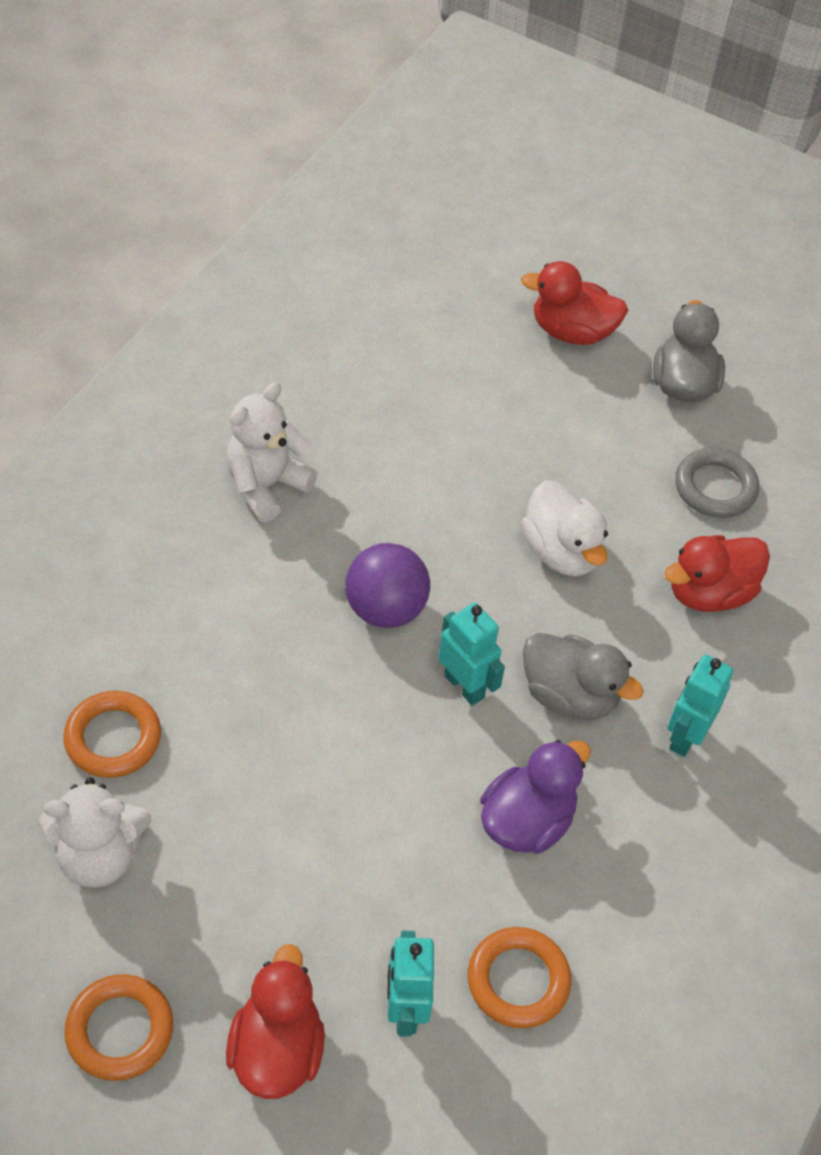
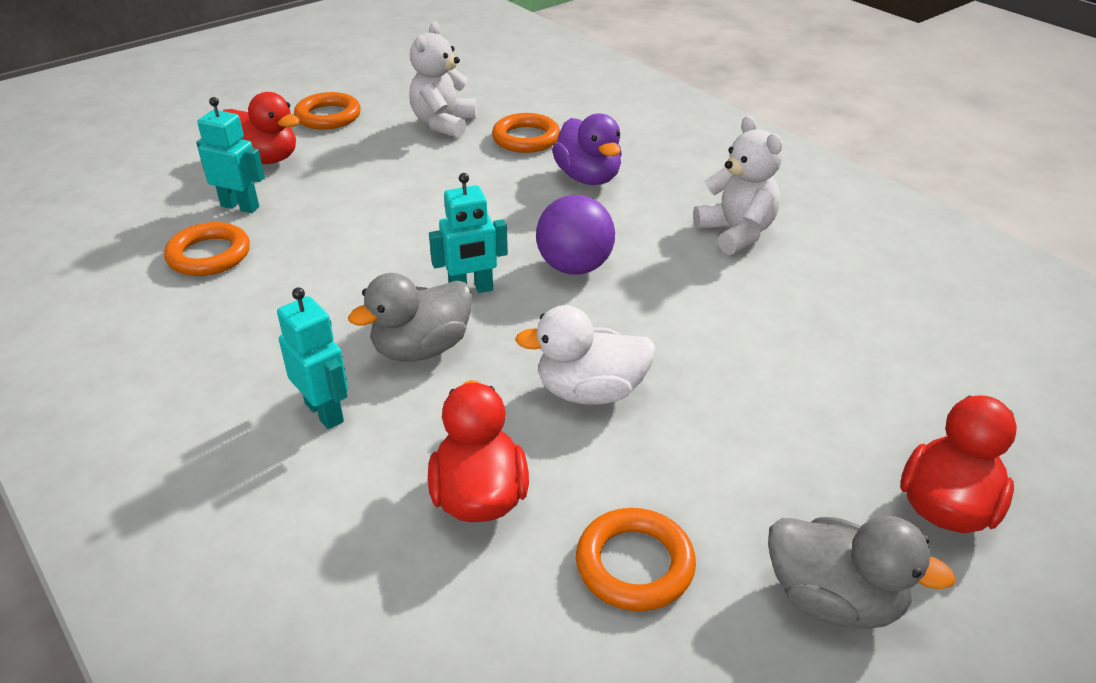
camera: 115 degrees right, 15 degrees down
(527, 821) = (324, 291): purple duck -> purple duck (588, 177)
(715, 487) = (634, 564): grey ring -> orange ring

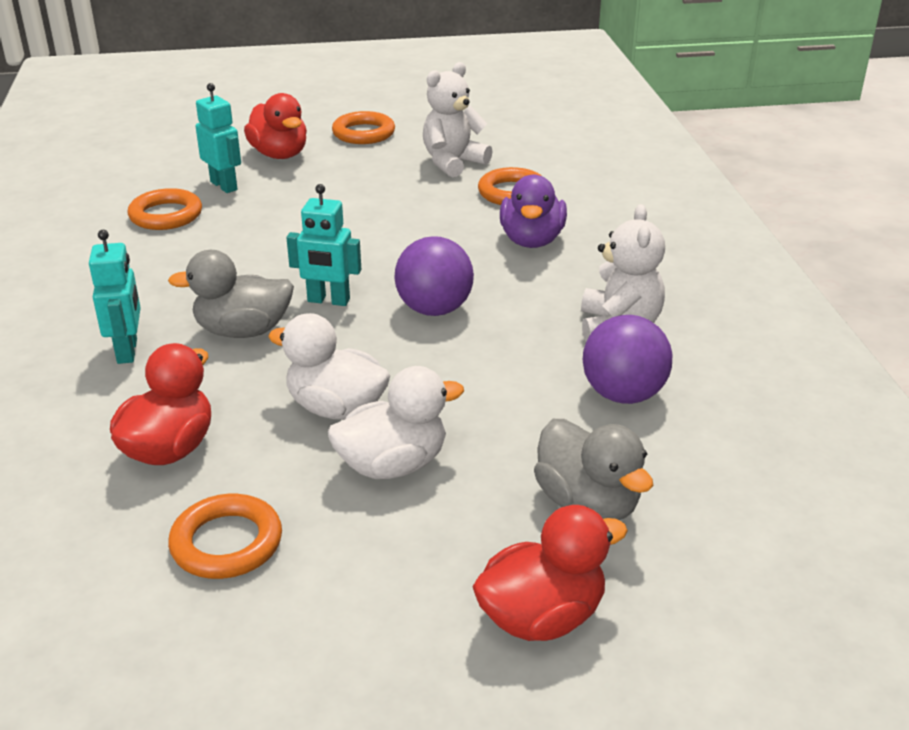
camera: 30 degrees right, 5 degrees down
(695, 425) = (393, 465): none -> white duck
(801, 290) = (623, 394): none -> purple ball
(833, 599) = (352, 638): grey duck -> grey duck (587, 504)

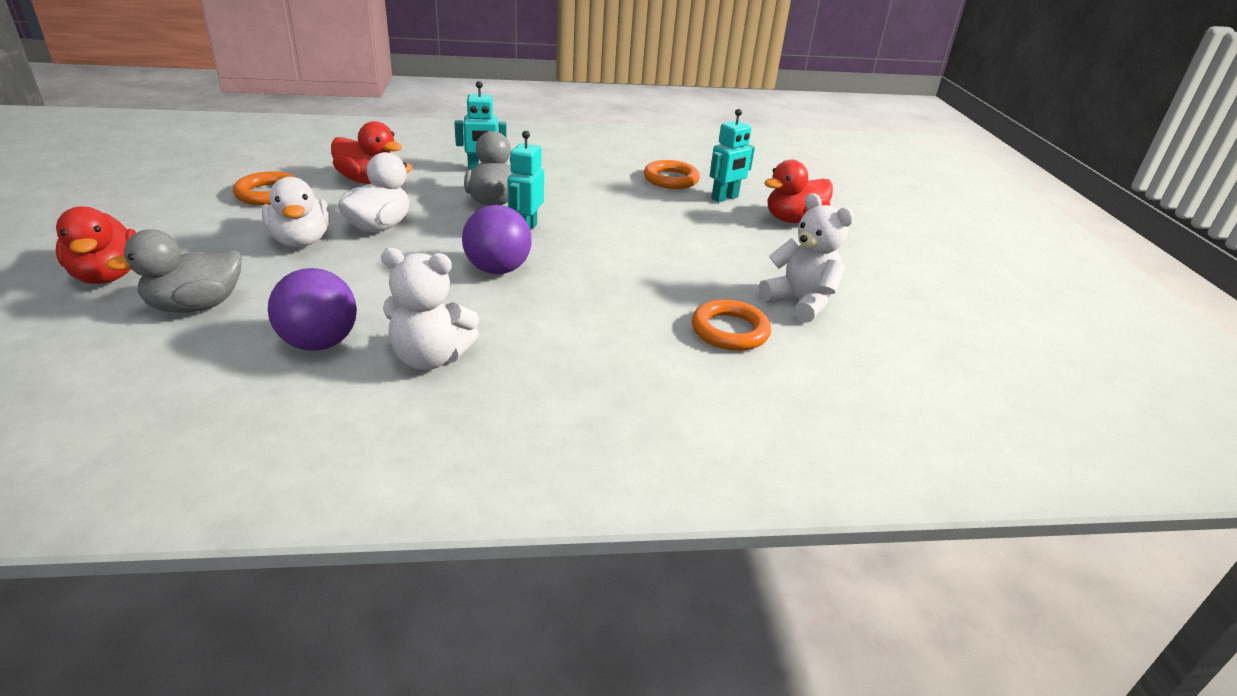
camera: 90 degrees right, 0 degrees up
(363, 133) = (859, 259): orange ring -> none
(532, 240) = (617, 330): purple duck -> none

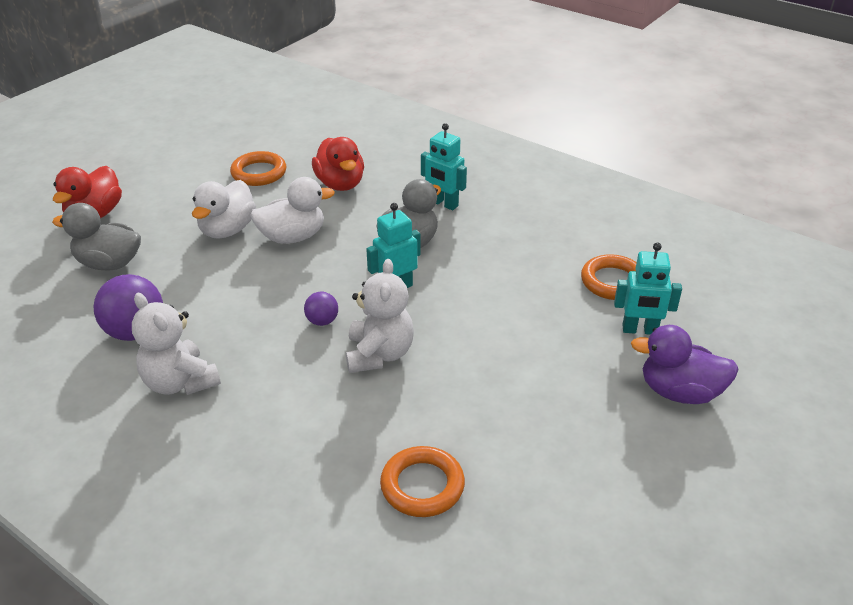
camera: 45 degrees right, 5 degrees up
(497, 269) = (322, 321): purple ball -> purple ball, size x0.53
(793, 220) = (679, 392): red duck -> purple duck
(800, 302) = (535, 494): white teddy bear -> white teddy bear (379, 354)

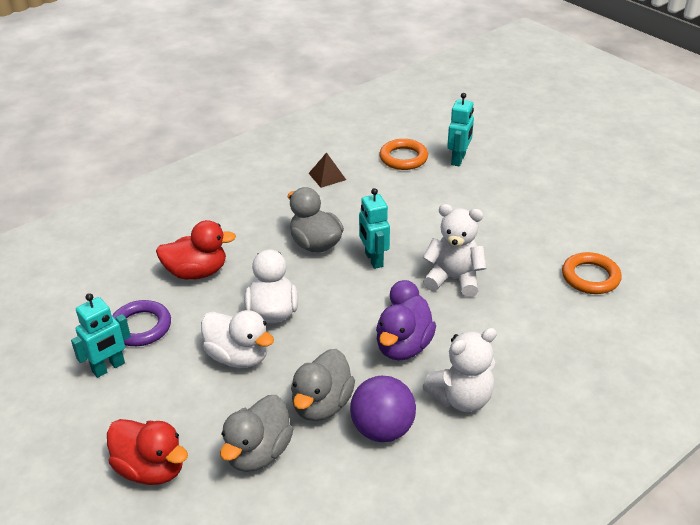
camera: 75 degrees left, 0 degrees up
(168, 289) = (322, 405): none -> grey duck
(259, 173) = (141, 327): orange ring -> purple ring
(443, 204) = (264, 216): turquoise robot -> turquoise robot (109, 368)
(539, 231) = (327, 176): none -> brown pyramid
(679, 392) = (521, 159): purple duck -> purple duck (403, 347)

